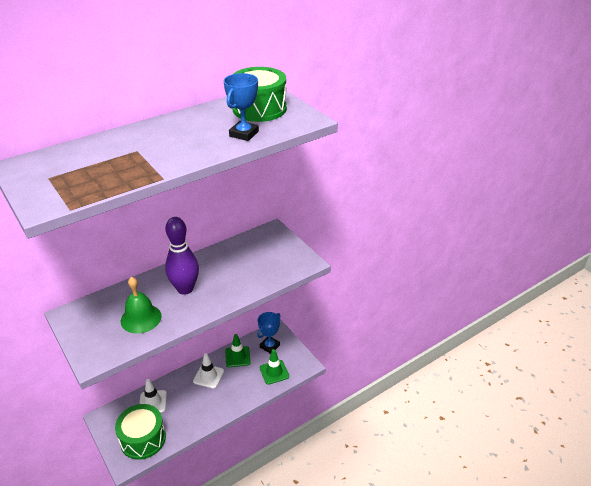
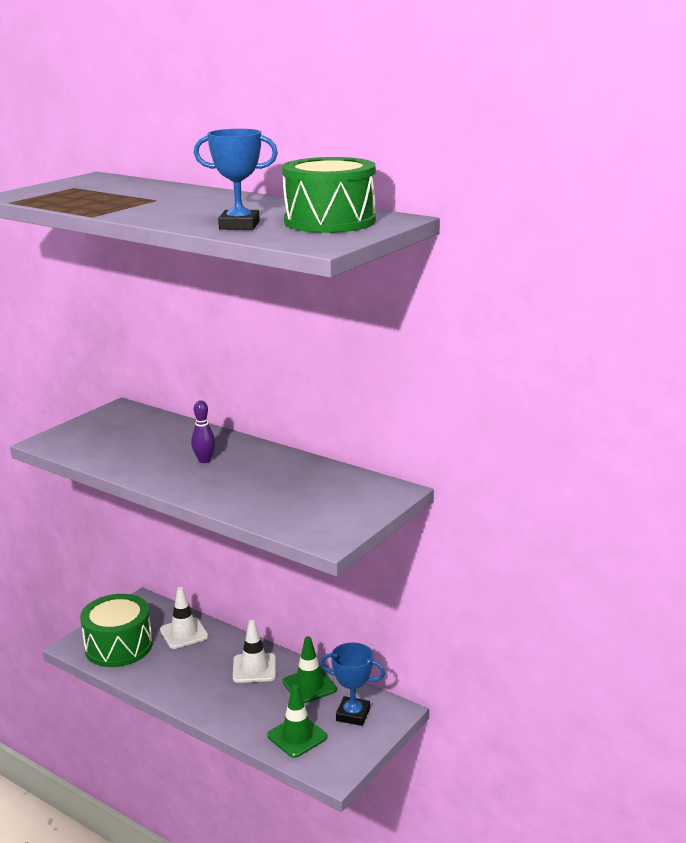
camera: 70 degrees right, 15 degrees down
(141, 318) = (131, 448): green bell -> none
(185, 289) = (204, 460): purple bowling pin -> purple bowling pin, size x0.48

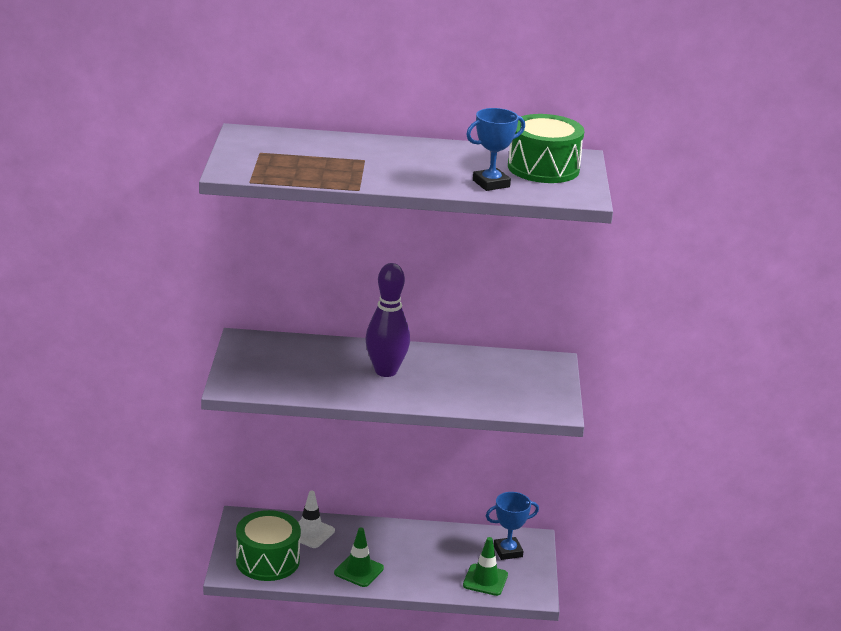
camera: 35 degrees left, 5 degrees up
(204, 460) = (386, 371): purple bowling pin -> purple bowling pin, size x2.10
(254, 668) = (399, 542): white traffic cone -> none
(309, 686) = (455, 541): green traffic cone -> green traffic cone (359, 570)

